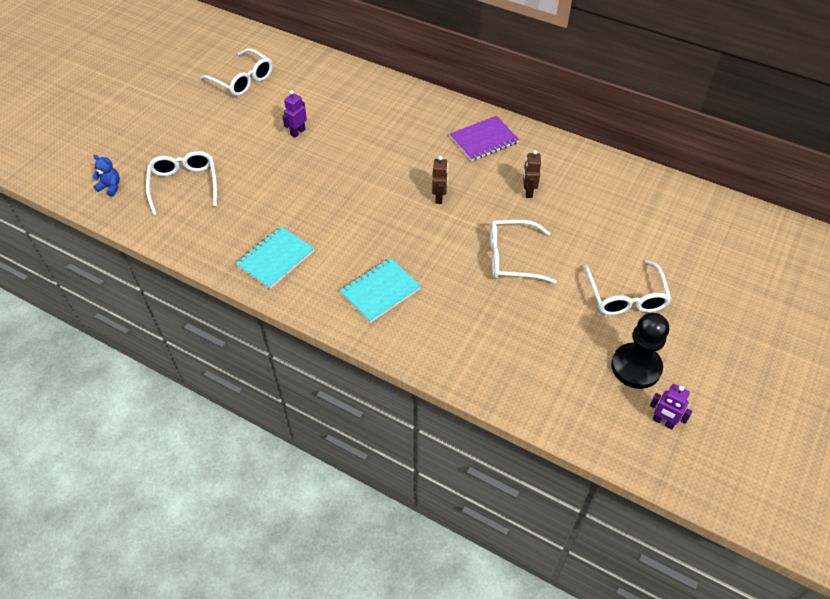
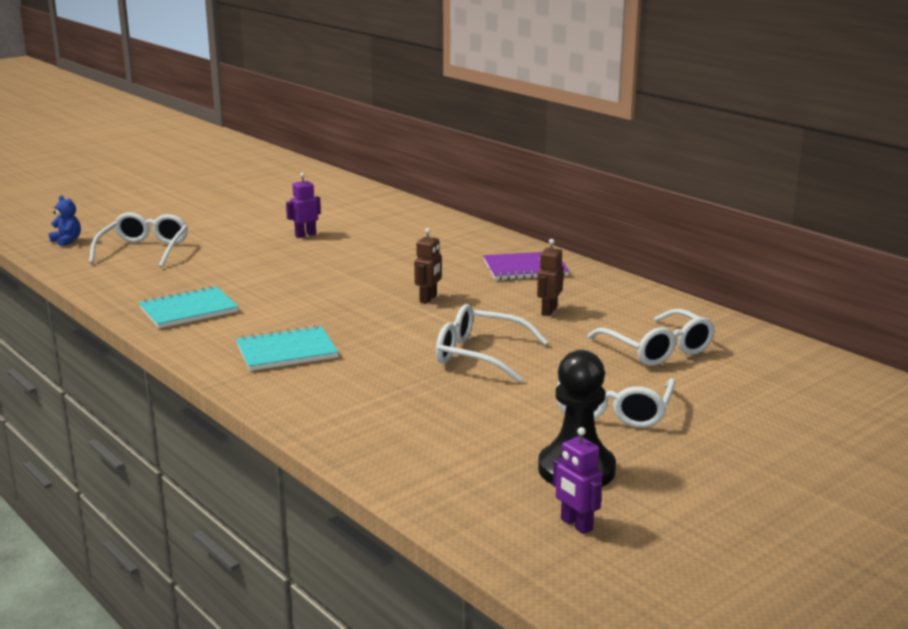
camera: 20 degrees right, 30 degrees down
(243, 80) = (281, 197): white glasses -> white glasses (658, 350)

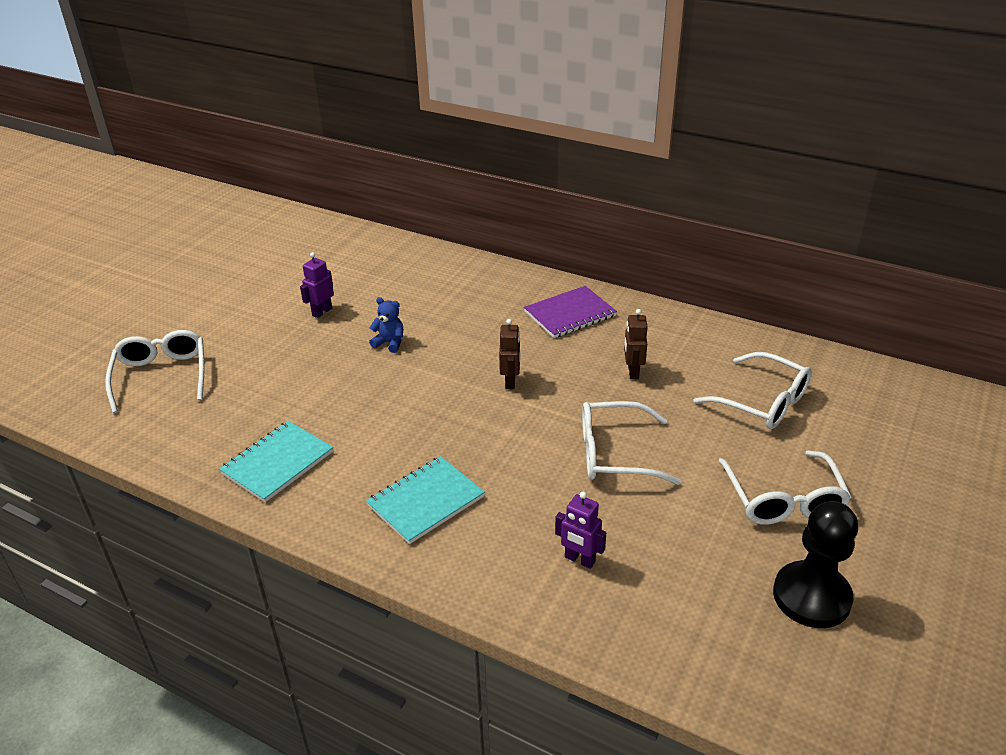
camera: 20 degrees left, 15 degrees up
(67, 241) = (60, 381): blue teddy bear -> blue teddy bear (390, 343)
(576, 525) = (865, 678): purple robot -> purple robot (579, 560)

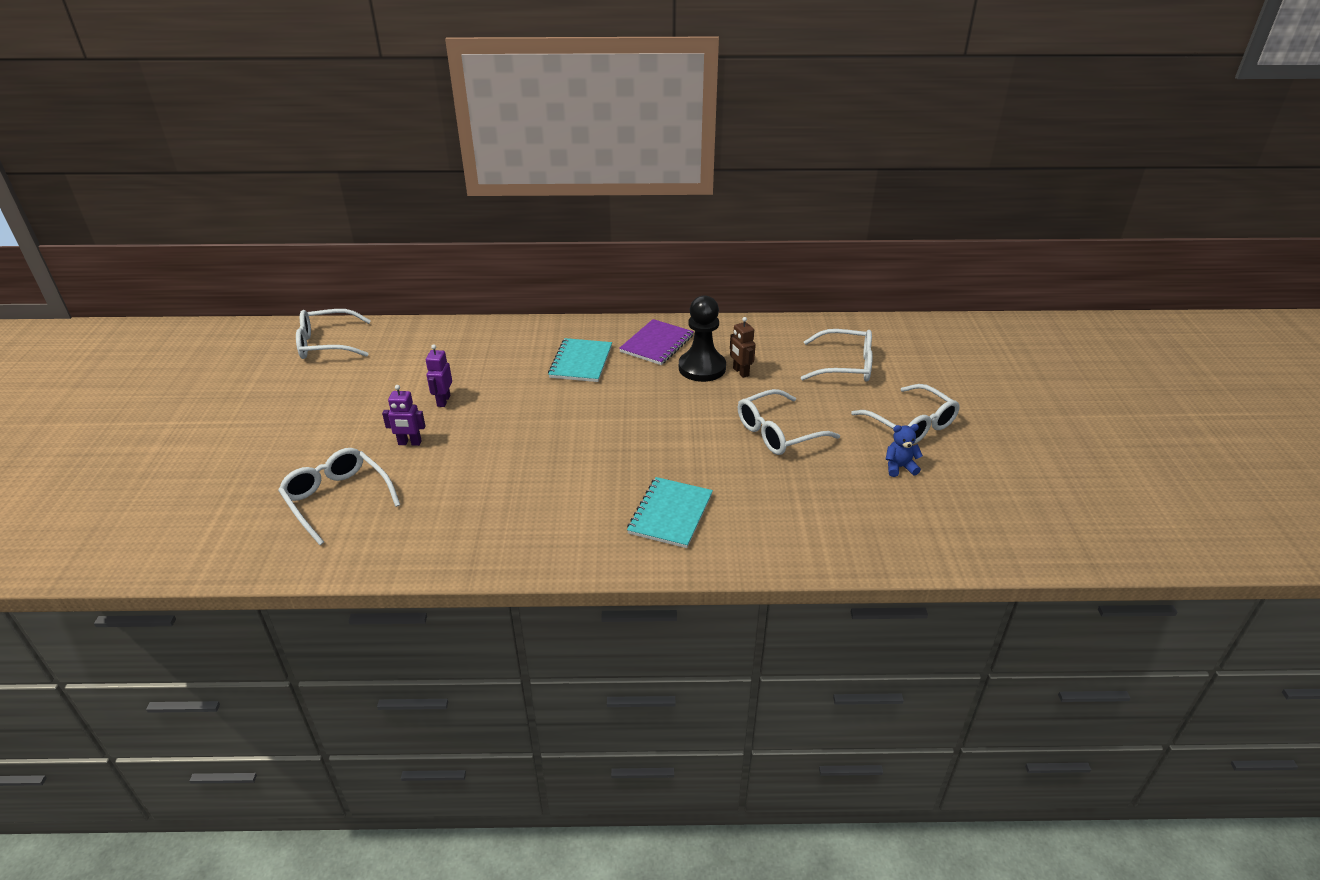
camera: 30 degrees left, 0 degrees up
(274, 229) = (326, 344): none -> white glasses
(278, 463) = (520, 530): turquoise notebook -> turquoise notebook (581, 362)
(390, 343) = (529, 408): blue teddy bear -> blue teddy bear (899, 467)
(510, 382) = (656, 407): brown robot -> none
(579, 560) = (817, 512): purple robot -> purple robot (409, 443)
(811, 597) = (976, 478): black pawn -> black pawn (702, 368)

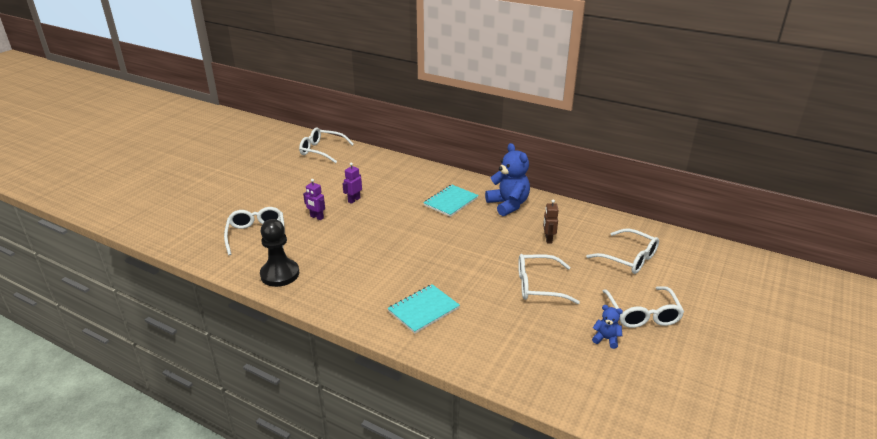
camera: 30 degrees right, 5 degrees down
(657, 344) = (508, 205): purple notebook -> blue teddy bear
(702, 368) = (524, 228): black pawn -> black pawn (280, 274)

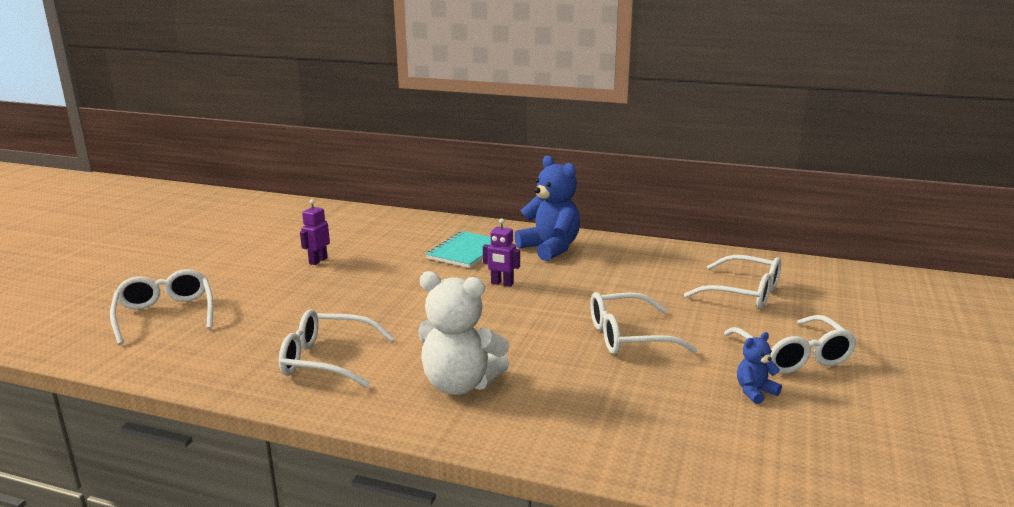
camera: 10 degrees left, 10 degrees down
(280, 274) = (210, 361): black pawn -> none
(316, 217) = (262, 285): purple robot -> purple robot (502, 284)
(321, 150) = (257, 210): white glasses -> white glasses (325, 360)
(423, 310) = (460, 384): turquoise notebook -> white teddy bear
(548, 239) = (621, 281): brown robot -> none
(606, 339) = (755, 392): blue teddy bear -> blue teddy bear turned 45 degrees counterclockwise

